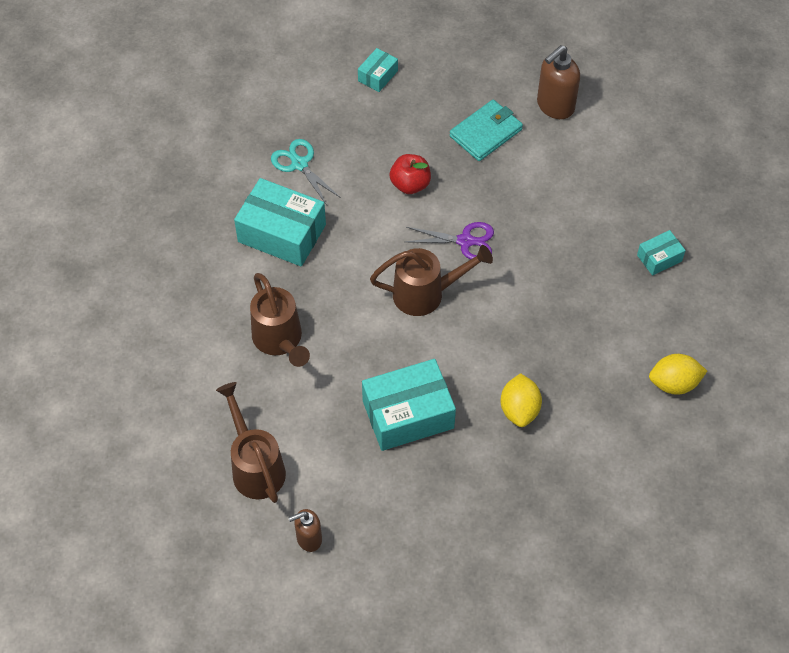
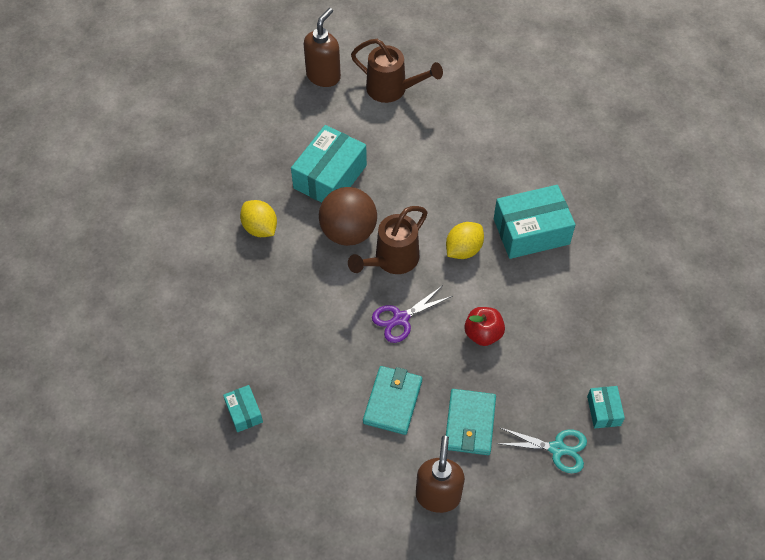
camera: 140 degrees right, 0 degrees up
(280, 340) = (455, 164): brown watering can -> none
(299, 164) = (577, 290): turquoise scissors -> turquoise scissors (557, 449)
(308, 539) = (323, 76): brown soap dispenser -> brown soap dispenser, size x1.61
(440, 346) = (348, 232): none -> brown ball
(531, 186) = (392, 401): none -> turquoise wallet
(659, 258) = (244, 412): turquoise box -> turquoise box turned 45 degrees counterclockwise
(674, 383) = (165, 319): yellow lemon -> yellow lemon (463, 249)

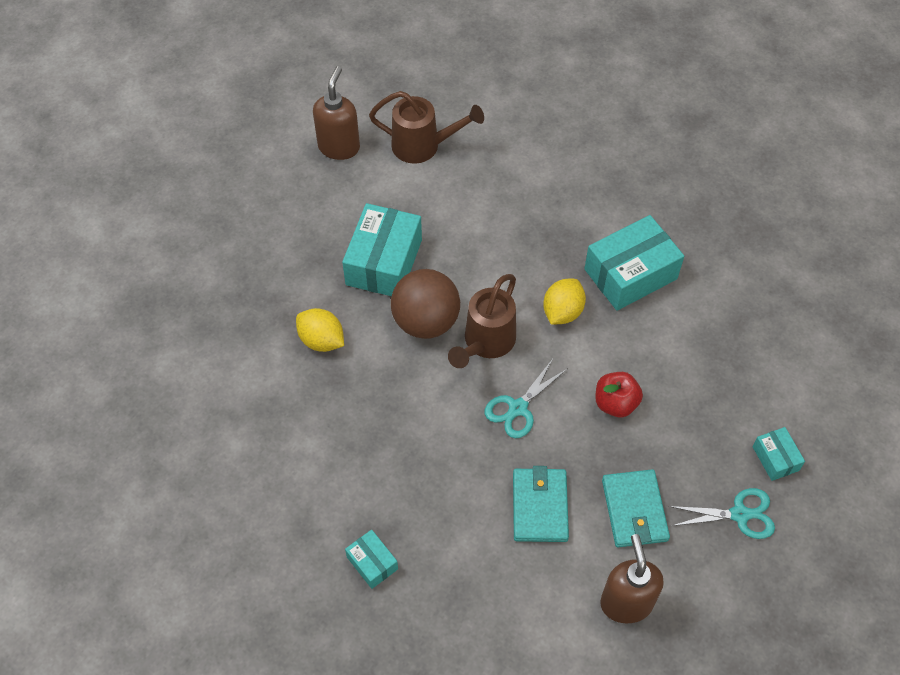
camera: 15 degrees left, 0 degrees up
(400, 319) = (518, 408): purple scissors -> turquoise scissors

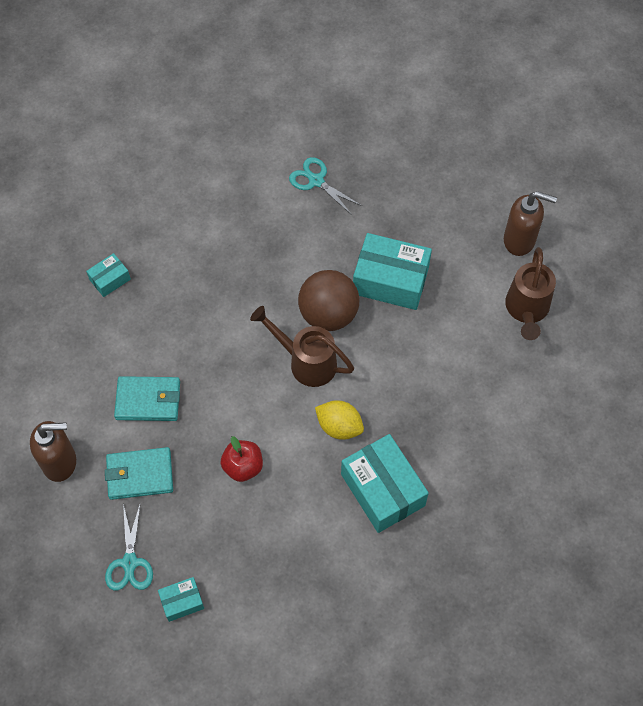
camera: 90 degrees right, 5 degrees up
(321, 340) = (309, 236): yellow lemon -> none
(518, 408) = (240, 386): turquoise scissors -> turquoise scissors (316, 181)

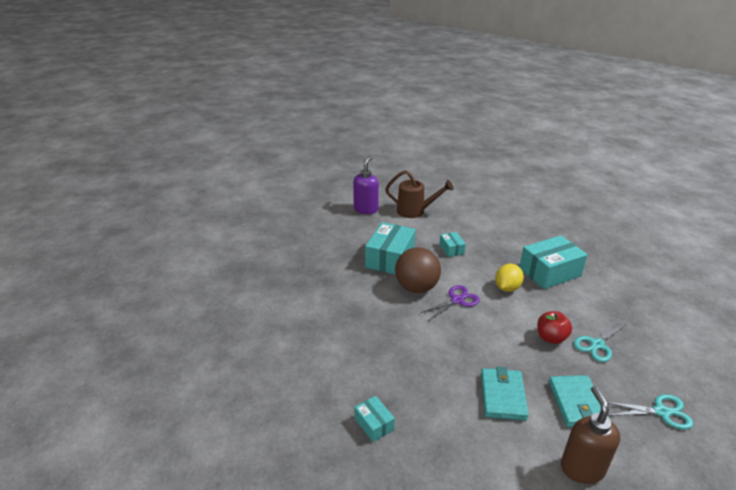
camera: 85 degrees left, 30 degrees down
(182, 602) = (679, 377): turquoise box -> turquoise box (451, 249)
(307, 362) = (457, 300): brown watering can -> purple scissors
(316, 181) = (297, 287): turquoise scissors -> turquoise scissors (597, 345)
(520, 240) = (366, 209): brown soap dispenser -> purple soap dispenser

